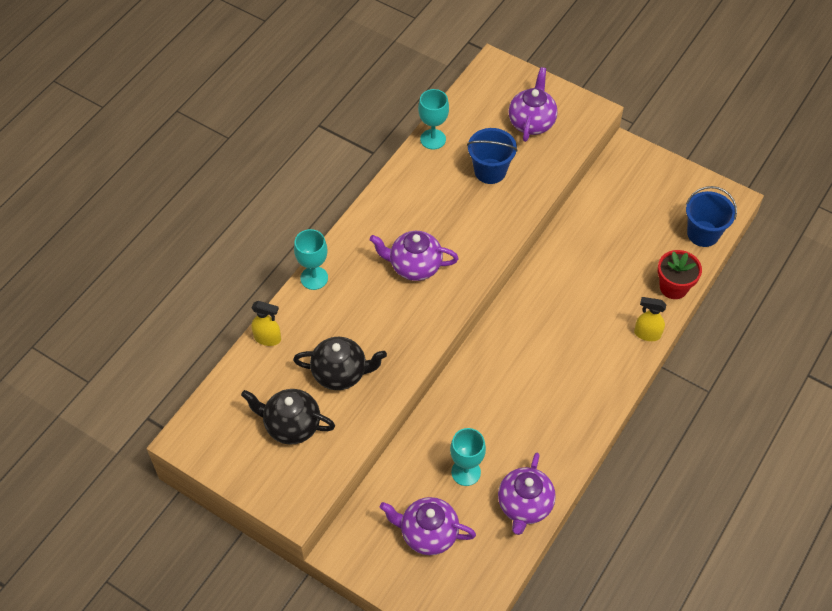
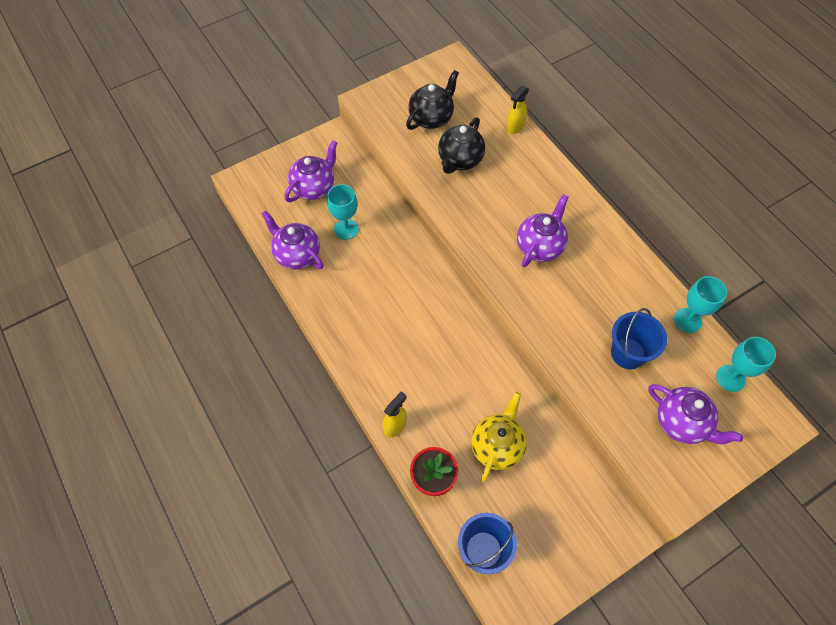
camera: 115 degrees right, 5 degrees up
(314, 278) = (559, 173): turquoise goblet -> turquoise goblet (730, 378)
(615, 253) = (497, 446): none -> yellow teapot

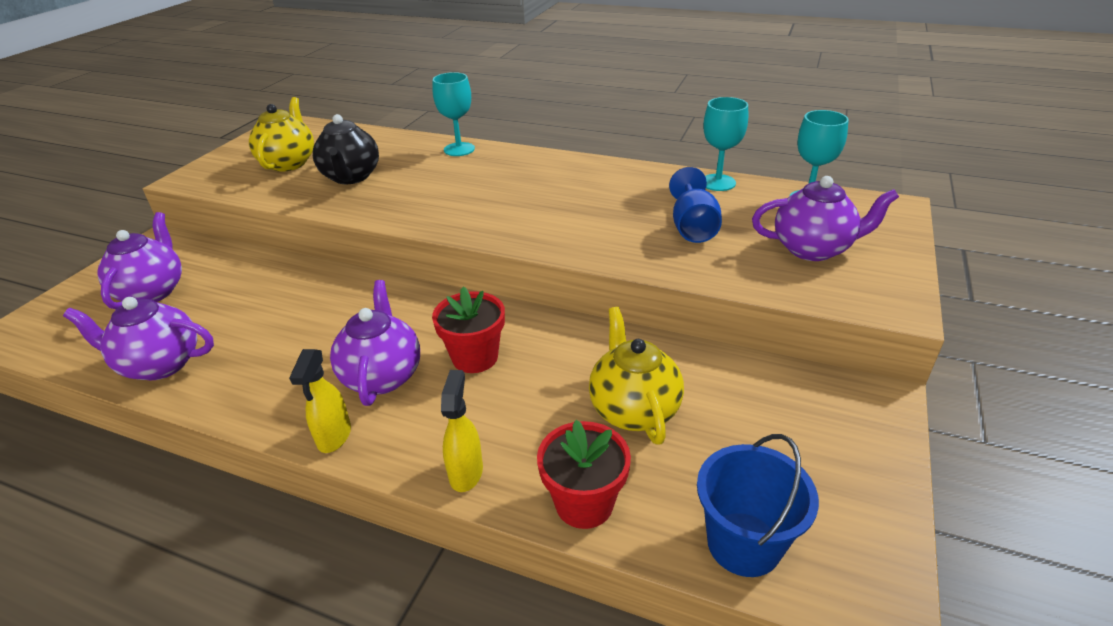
camera: 35 degrees left, 25 degrees down
(346, 229) = (230, 308): turquoise goblet -> turquoise goblet (459, 149)
(431, 118) = (289, 163): black teapot -> yellow teapot
(445, 355) = (475, 357): none -> red flower pot
(514, 127) = (397, 138): yellow spray bottle -> yellow spray bottle (334, 436)
(540, 246) = (508, 197): purple teapot -> purple teapot (382, 375)
(628, 353) = (693, 227): blue bucket -> blue goblet

